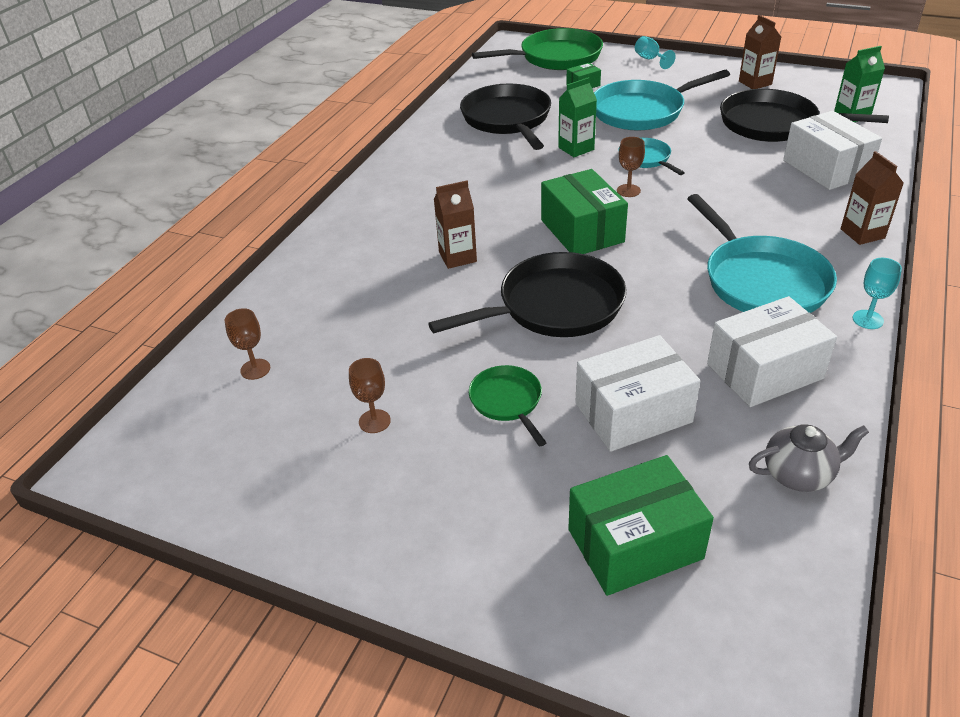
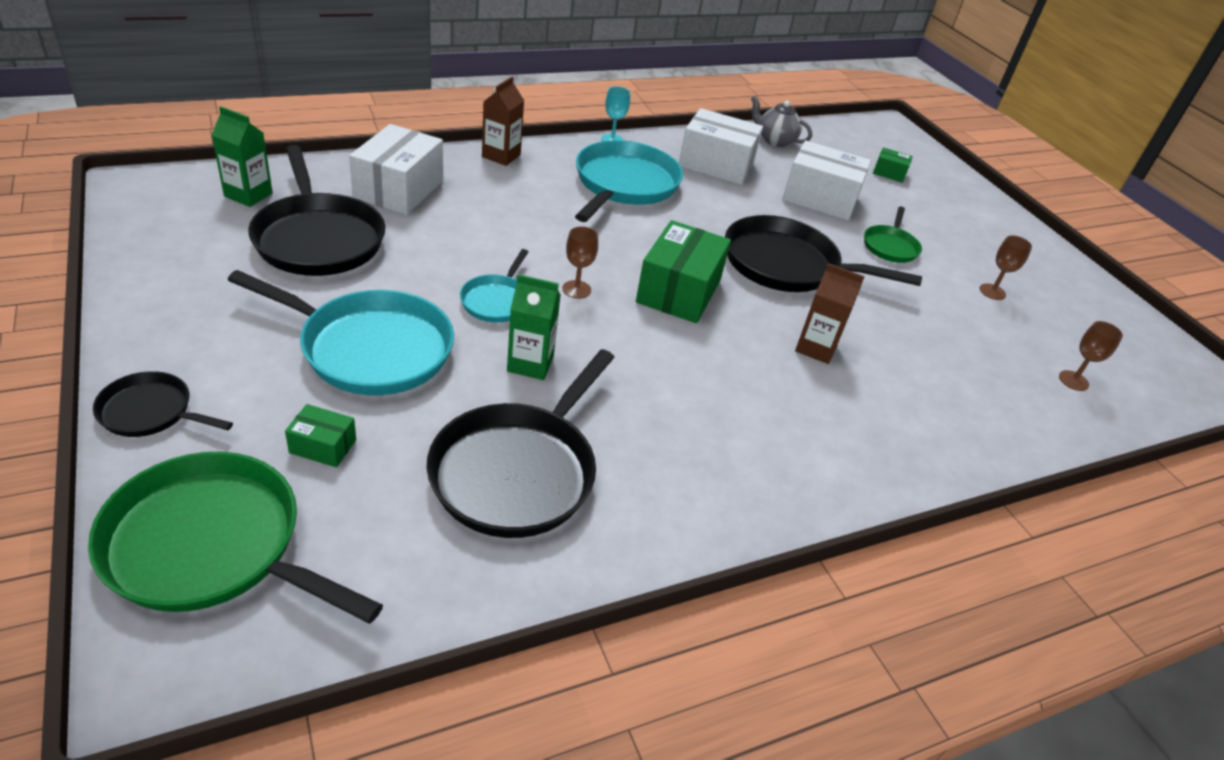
camera: 145 degrees left, 0 degrees up
(635, 544) = (889, 173): green box -> green box, size x0.48
(650, 59) = (150, 412): turquoise goblet -> black pan
(755, 83) = (189, 281): brown carton -> none

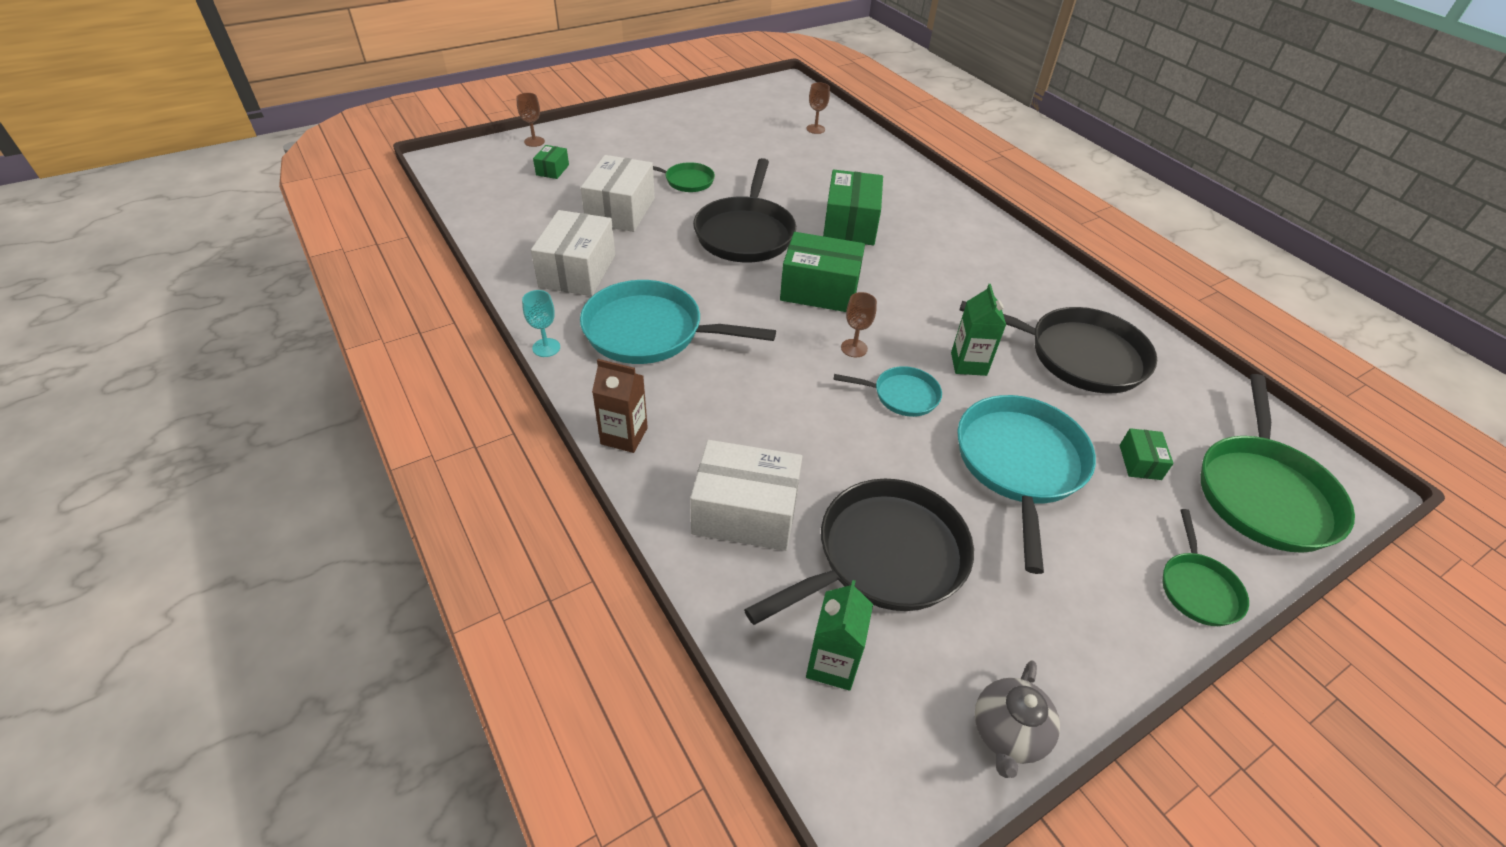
camera: 95 degrees left, 5 degrees up
(150, 412) = (1198, 588): black pan -> green pan
(775, 140) = (505, 232): grey teapot -> grey teapot (1007, 733)
(816, 348) = (850, 224): brown carton -> green box
(992, 292) = (727, 144): brown goblet -> brown goblet (534, 141)

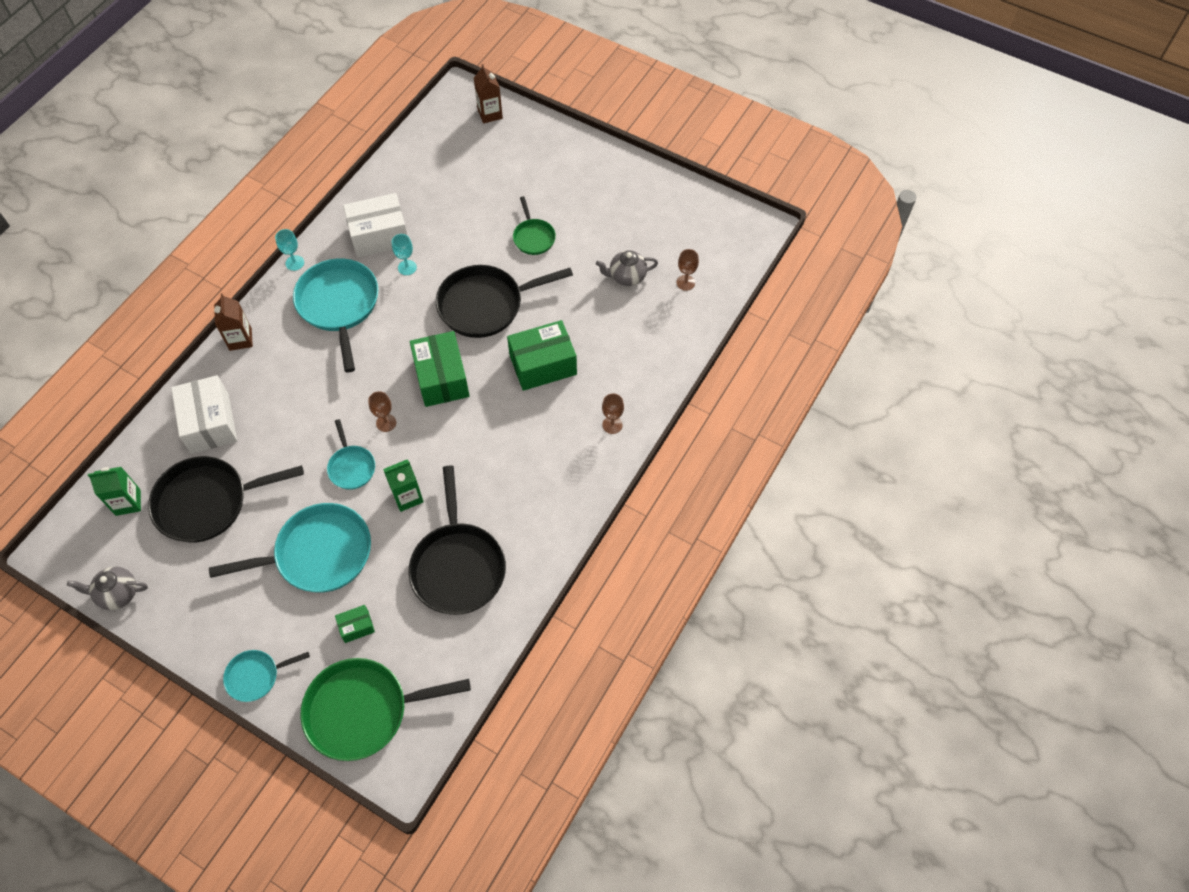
camera: 65 degrees right, 15 degrees up
(497, 154) = (490, 114): none -> brown carton
(534, 141) = (523, 122): brown goblet -> brown goblet (612, 425)
(552, 170) = (491, 155): green box -> none
(620, 210) = (465, 220): white box -> none
(644, 266) = (407, 267): none -> turquoise goblet
(783, 151) = (627, 276): none -> grey teapot
(883, 556) = (208, 502): black pan -> black pan turned 135 degrees clockwise
(1198, 588) = (256, 676): green pan -> turquoise pan

